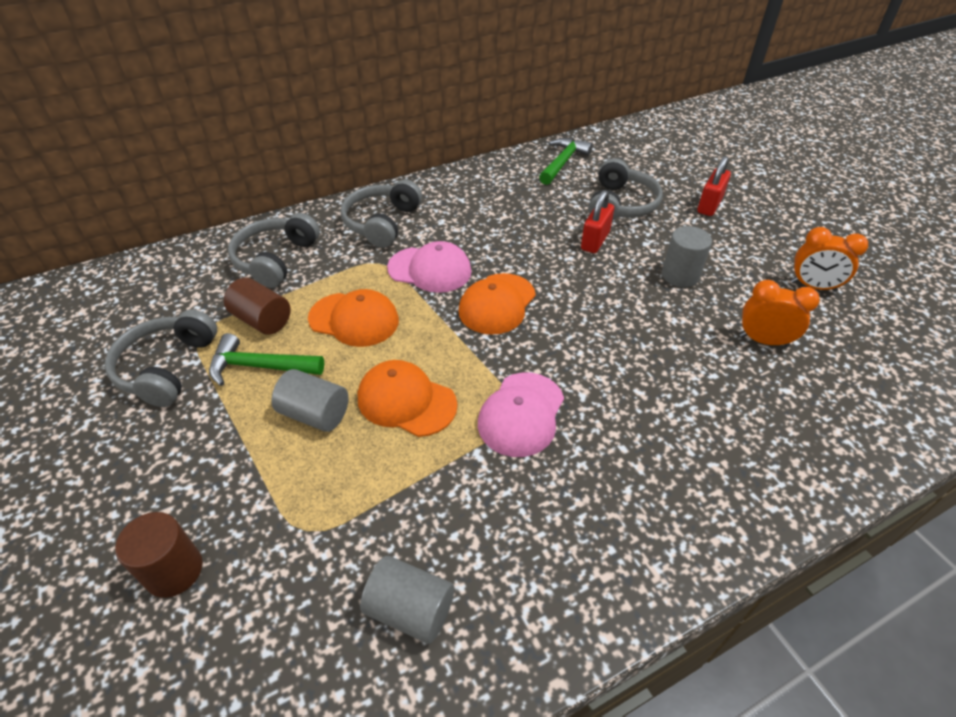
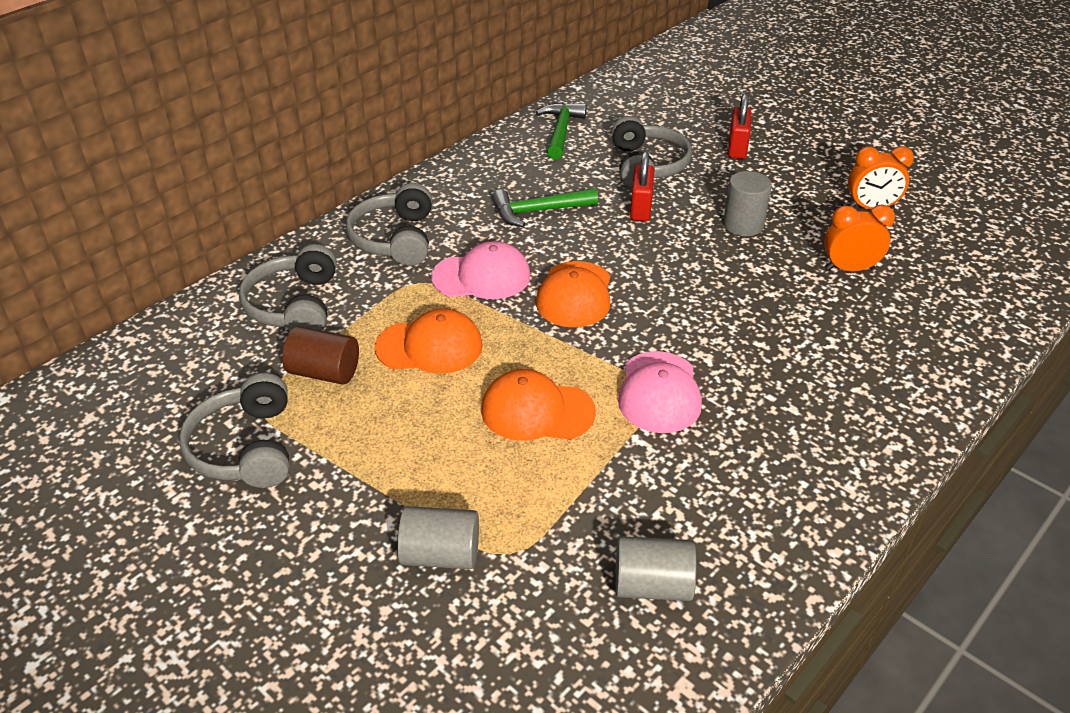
camera: 20 degrees left, 5 degrees down
(174, 570) = (397, 627): brown cylinder -> none
(260, 366) = (355, 419): green hammer -> green hammer (538, 211)
(315, 414) = (448, 448): grey cylinder -> grey cylinder (440, 555)

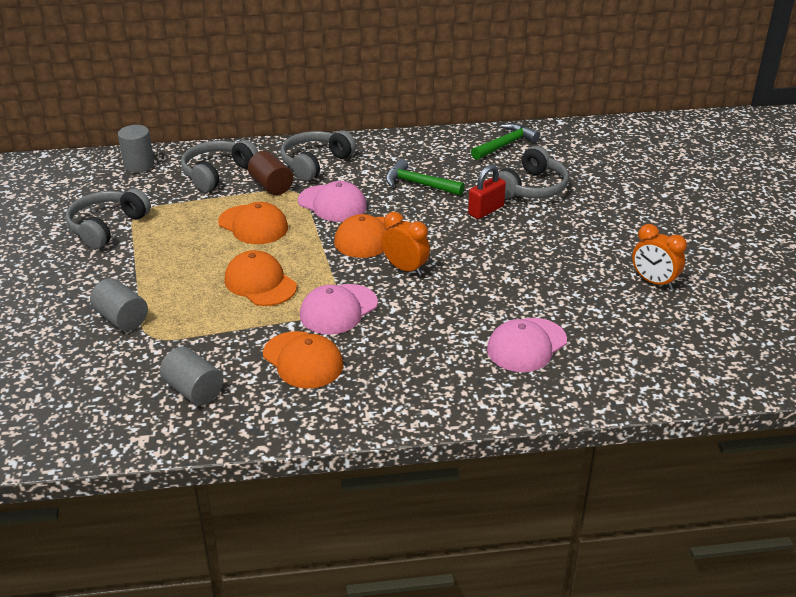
camera: 40 degrees right, 5 degrees down
(324, 372) = (186, 211): brown cylinder -> brown cylinder (271, 186)
(708, 471) = (303, 360): none -> orange cap
(737, 148) = (615, 203): red padlock -> none
(743, 225) = (540, 250): grey cylinder -> grey cylinder (139, 165)
(849, 269) = (572, 308): orange clock -> orange clock (405, 269)
(868, 327) = (526, 345): none -> pink cap

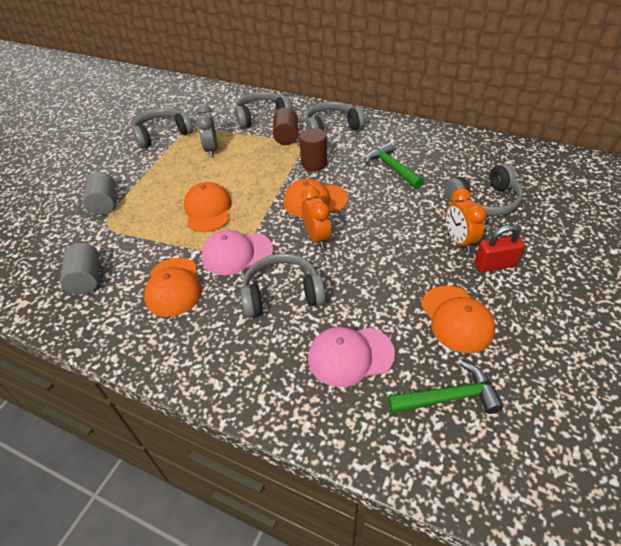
camera: 35 degrees right, 10 degrees up
(139, 165) = (222, 98): grey cylinder -> none
(193, 225) = (211, 150): none -> grey clock
(253, 225) = (247, 163): orange cap -> orange cap (457, 319)
(332, 204) = (314, 164): pink cap -> brown cylinder
(420, 325) = (282, 294): none -> grey headphones
(486, 210) = (426, 209): red padlock -> red padlock (495, 265)
(505, 144) = (493, 155): green hammer -> green hammer (448, 397)
(654, 282) = (529, 343): orange clock -> orange clock (459, 241)

